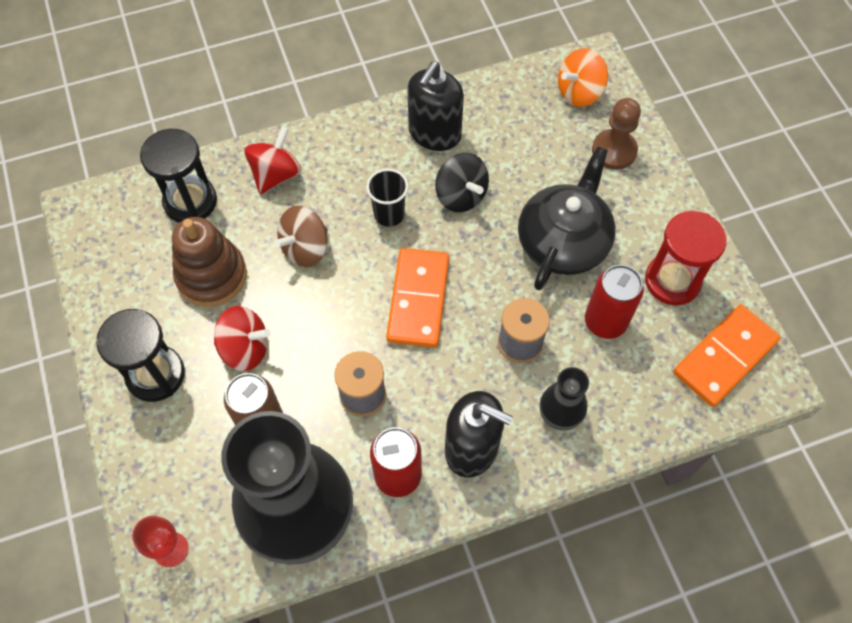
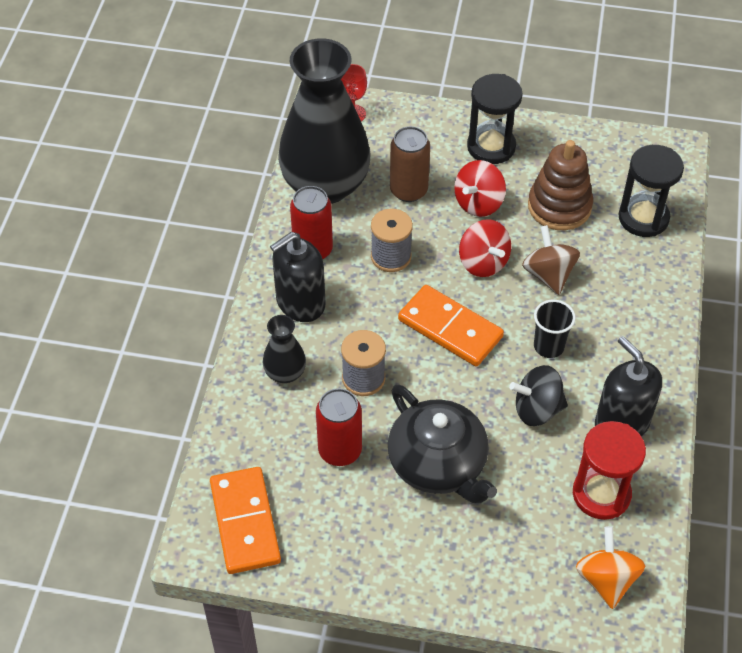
camera: 120 degrees right, 10 degrees down
(276, 174) = (640, 284): red spinning top -> red spinning top (483, 262)
(614, 151) = (514, 567): brown pawn -> none
(672, 281) = (342, 528): red hourglass -> red hourglass (601, 494)

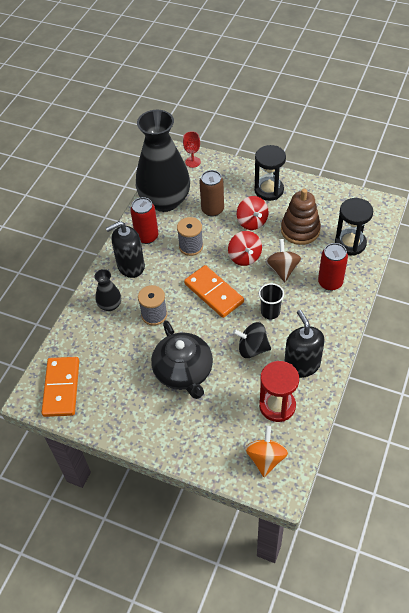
camera: 15 degrees right, 0 degrees up
(340, 450) = (128, 355): red can -> red can (330, 282)
(478, 203) = (252, 222): red spinning top -> red spinning top turned 75 degrees counterclockwise

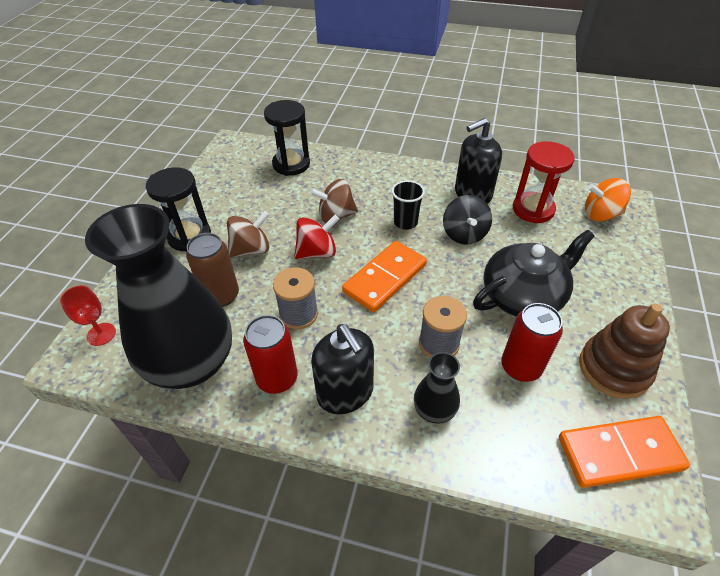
camera: 100 degrees left, 5 degrees down
(252, 222) = (251, 249): red spinning top -> brown spinning top
(300, 230) = (268, 204): brown stacking toy -> brown stacking toy (614, 369)
(330, 282) = (352, 177): red can -> red can (520, 367)

